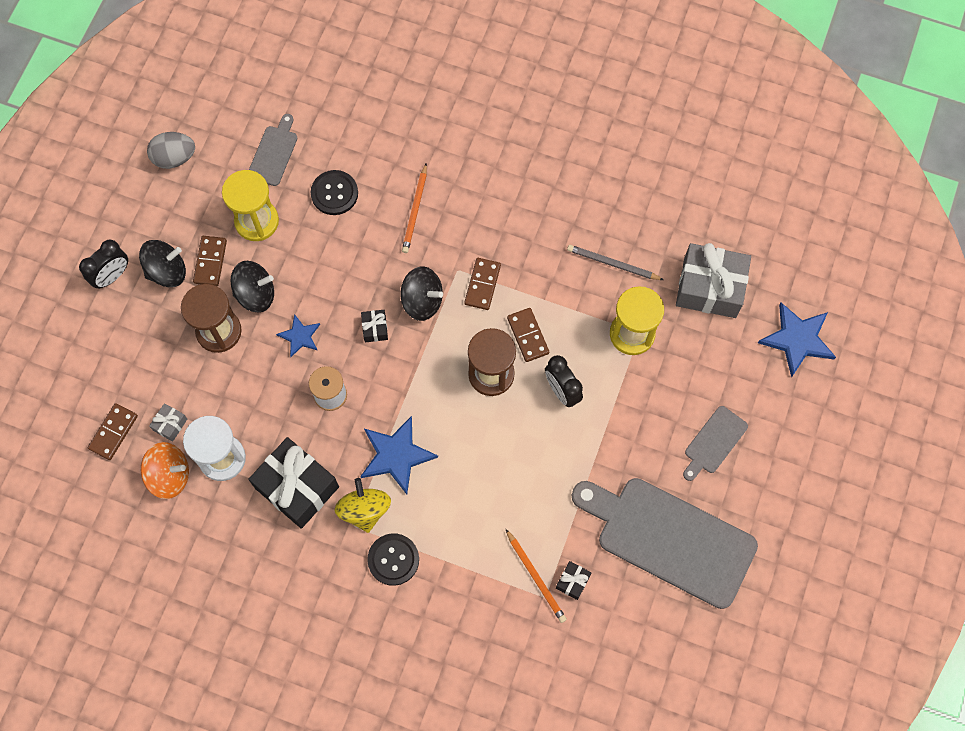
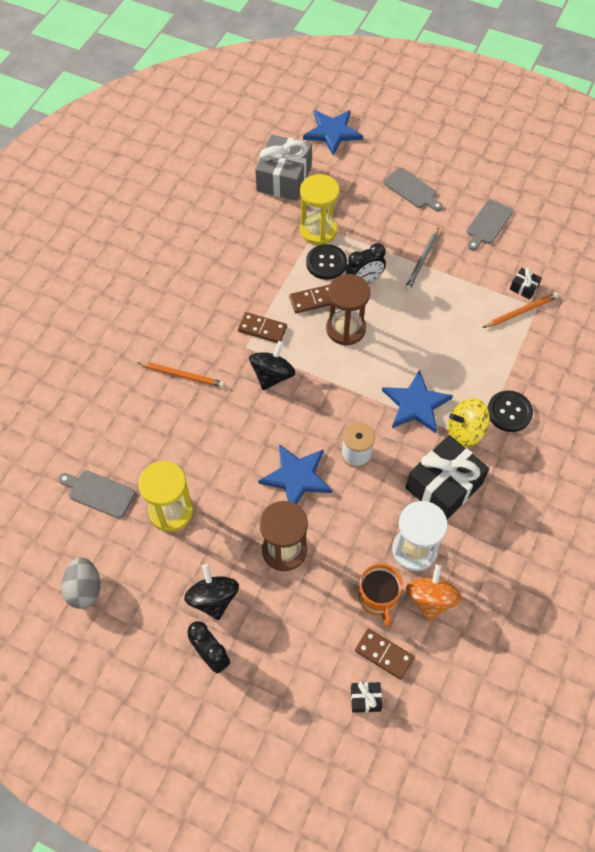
camera: 85 degrees left, 10 degrees down
(170, 424) = (378, 598): grey gift -> orange mug
(210, 262) = (208, 556): brown domino -> none
(255, 294) = (249, 515): black spinning top -> none
(300, 336) = (296, 477): blue star -> blue star, size x1.74
(334, 193) = (153, 441): black button -> black button (326, 263)
(375, 328) = (295, 414): black gift -> black gift (365, 699)
(613, 264) = (255, 237): grey pencil -> grey pencil (422, 261)
(669, 538) = (488, 224): grey cutting board -> grey cutting board, size x0.46

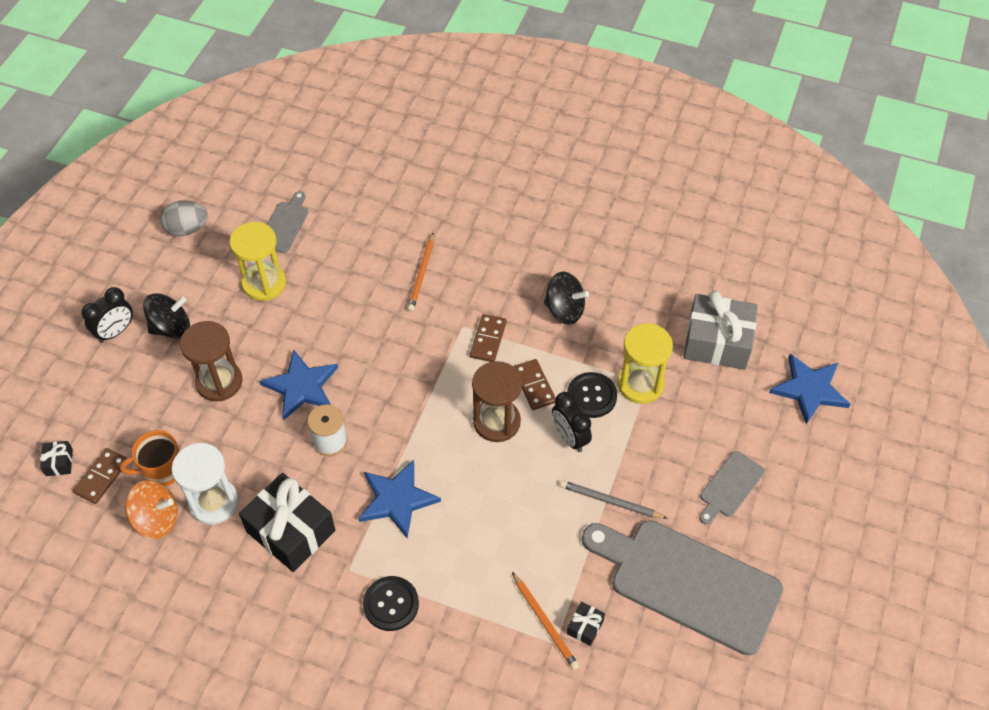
camera: 85 degrees right, 5 degrees down
(272, 375) = (427, 354): black spinning top -> black spinning top (564, 310)
(465, 432) = (361, 553): yellow spinning top -> none
(488, 224) = (688, 582): grey cutting board -> grey cutting board, size x2.19

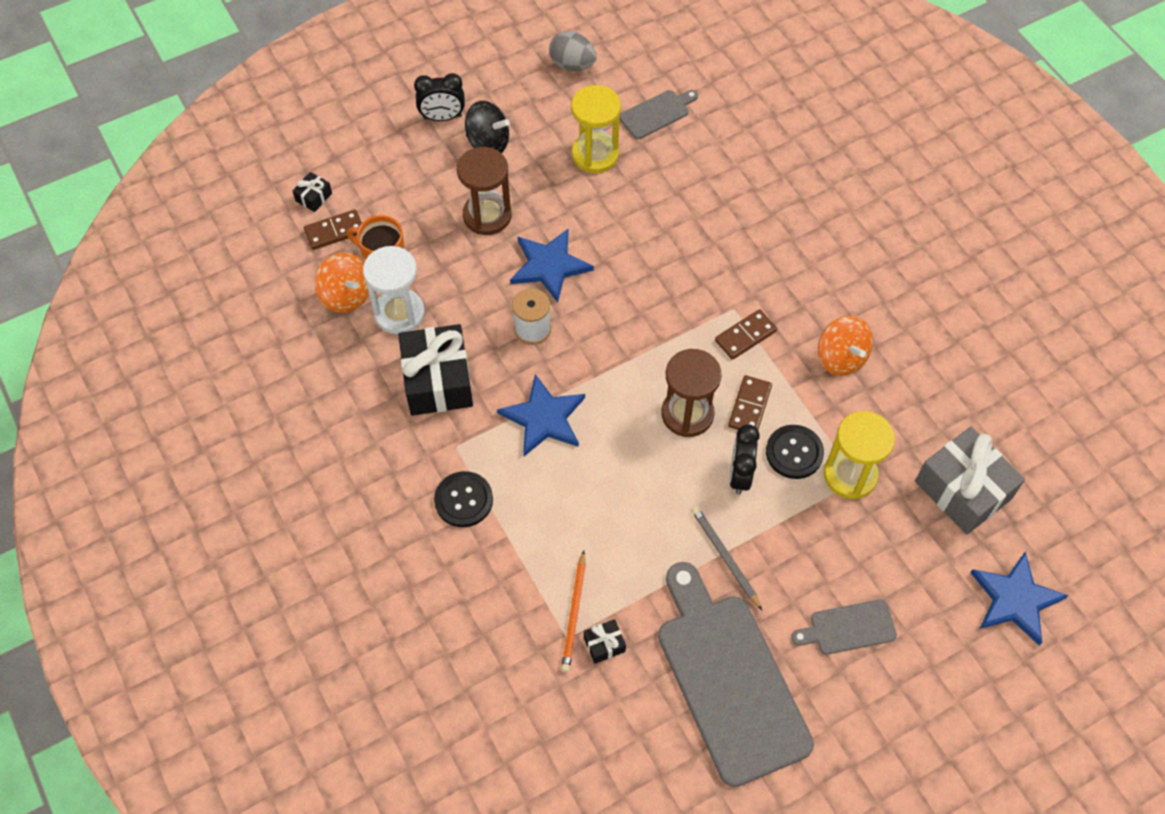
camera: 40 degrees right, 5 degrees up
(421, 274) = (738, 236): orange pencil -> none
(564, 310) = (841, 358): black spinning top -> orange spinning top

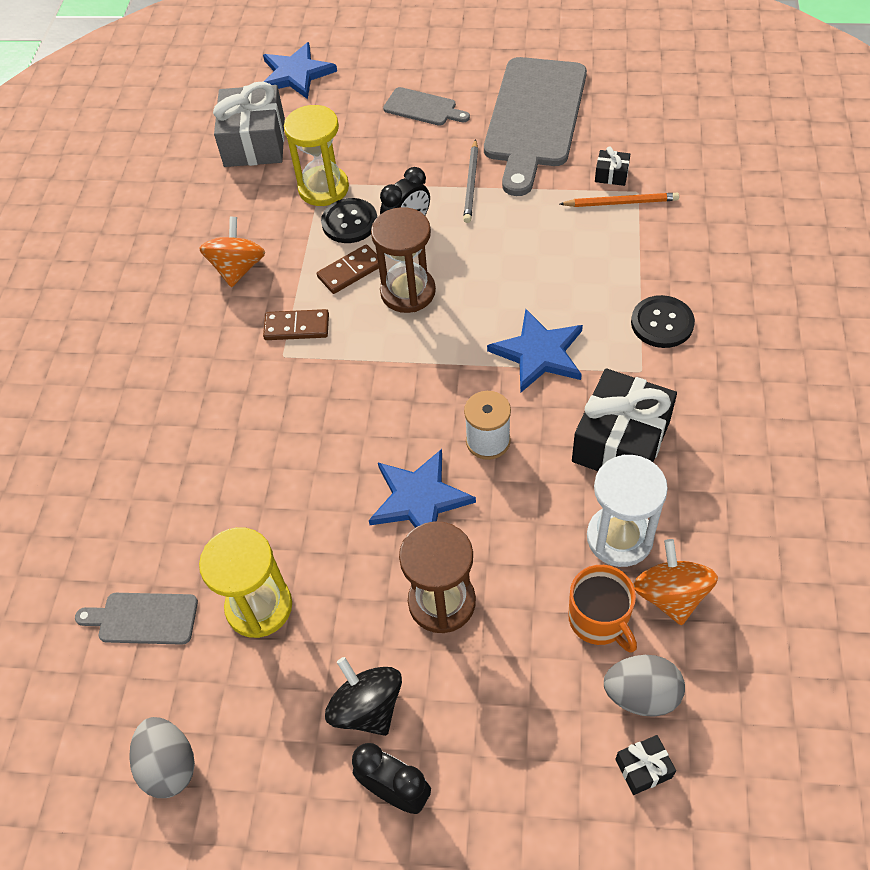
camera: 140 degrees left, 5 degrees down
(334, 231) = (641, 695): brown domino -> grey egg
(574, 613) = (621, 202): orange pencil -> orange pencil turned 45 degrees clockwise

